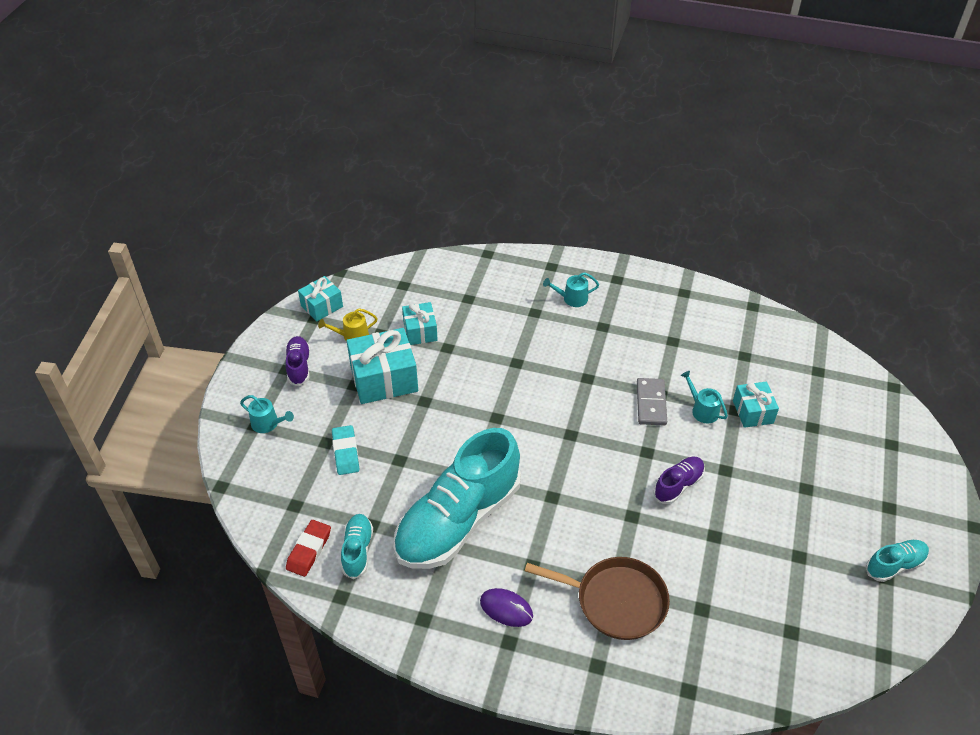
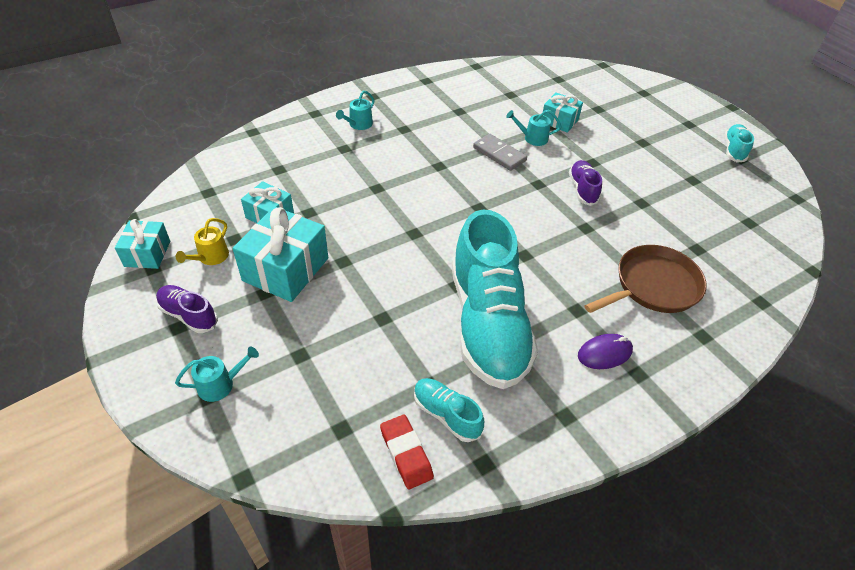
camera: 50 degrees left, 0 degrees up
(345, 452) = (329, 349): turquoise eraser -> none

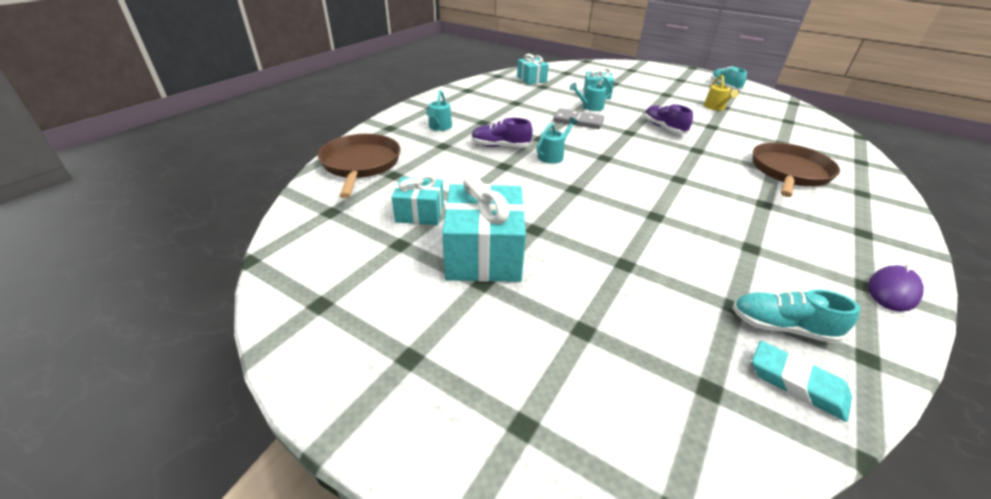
camera: 25 degrees left, 10 degrees down
(147, 253) = (301, 291): turquoise gift -> turquoise gift (531, 79)
(188, 315) = (412, 339): purple shoe -> purple shoe (500, 146)
(211, 257) = (387, 269): yellow watering can -> yellow watering can (715, 107)
(220, 384) = (526, 403): turquoise watering can -> turquoise watering can (552, 155)
(262, 150) = (360, 164): none -> brown pan
(406, 453) = (797, 383): red eraser -> turquoise eraser
(487, 323) = (715, 236): turquoise shoe -> none
(604, 353) = (823, 227): purple mouse -> purple mouse (892, 291)

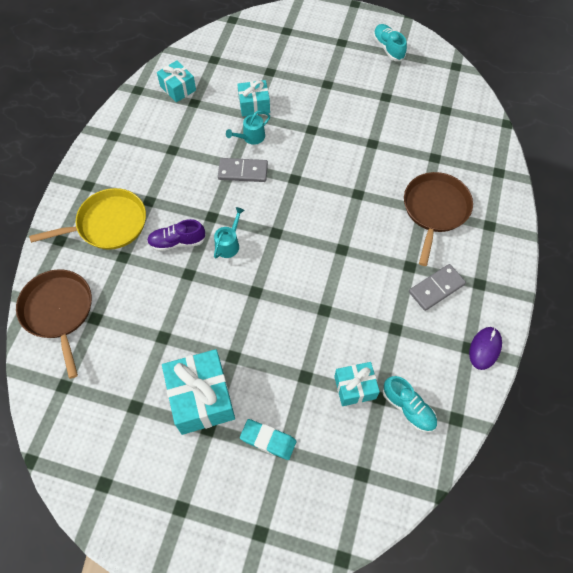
camera: 15 degrees left, 25 degrees up
(420, 213) = (137, 364): turquoise gift -> turquoise gift (355, 387)
(439, 127) = (108, 224): turquoise watering can -> yellow pan
(664, 128) = (327, 161): purple shoe -> none
(715, 107) = (377, 101): yellow watering can -> none
(781, 327) = (408, 408): turquoise shoe -> turquoise shoe turned 135 degrees counterclockwise
(797, 383) = (411, 453): turquoise eraser -> turquoise eraser (268, 440)
(803, 225) = (436, 288): none -> grey domino

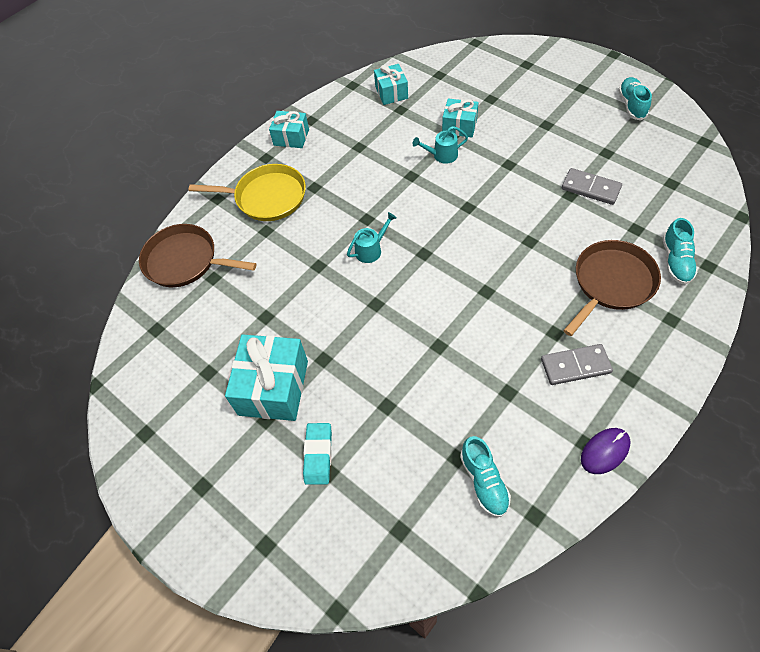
camera: 30 degrees right, 5 degrees down
(58, 311) = (185, 261): brown pan -> brown pan turned 75 degrees counterclockwise
(177, 242) = (322, 232): purple shoe -> none
(243, 171) = (418, 185): grey domino -> grey domino (590, 188)
(268, 440) = (318, 455): turquoise eraser -> turquoise eraser turned 45 degrees clockwise
(355, 387) = (434, 437): turquoise gift -> turquoise gift (291, 137)
(474, 176) = (676, 261): none -> turquoise shoe

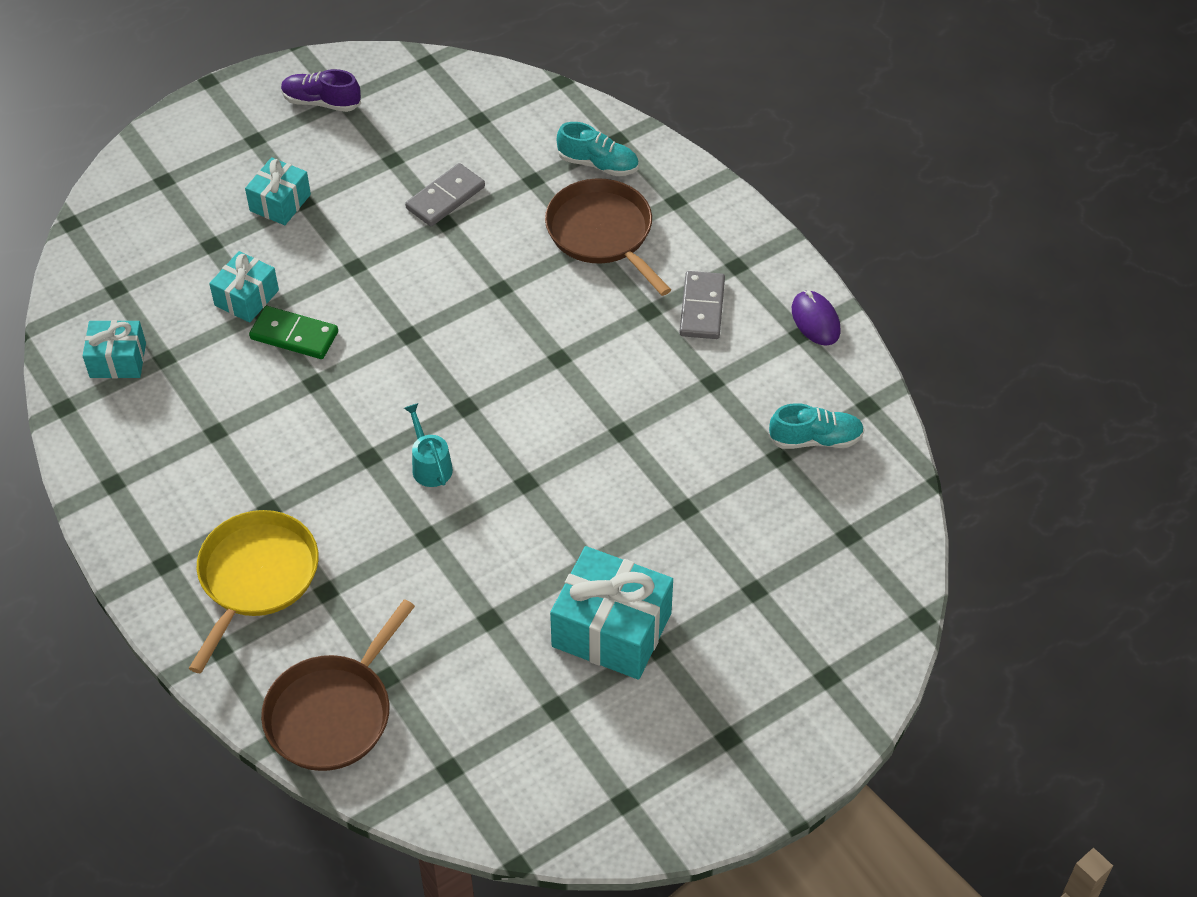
camera: 80 degrees left, 5 degrees down
(291, 137) = (138, 518): turquoise gift -> turquoise gift (280, 202)
(318, 455) = (727, 597): turquoise eraser -> none
(442, 155) = (294, 335): turquoise watering can -> green domino
(631, 105) = (321, 102): turquoise shoe -> purple shoe

